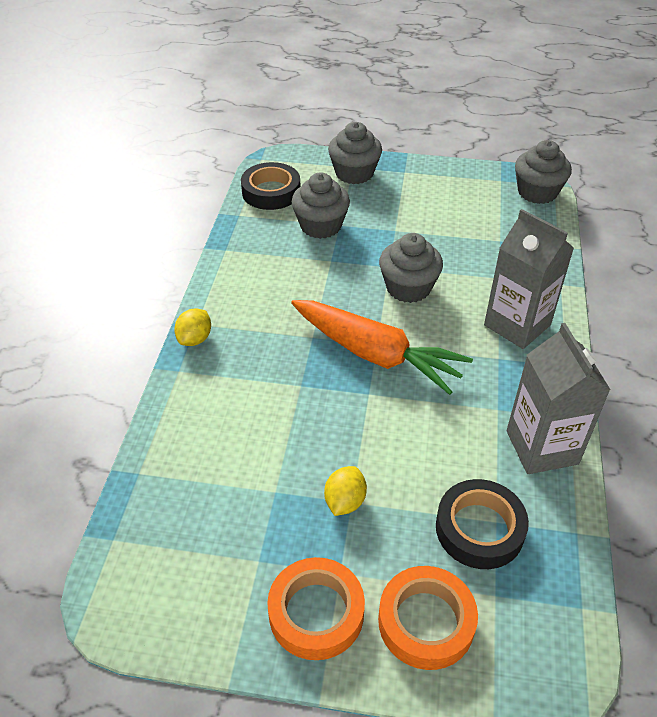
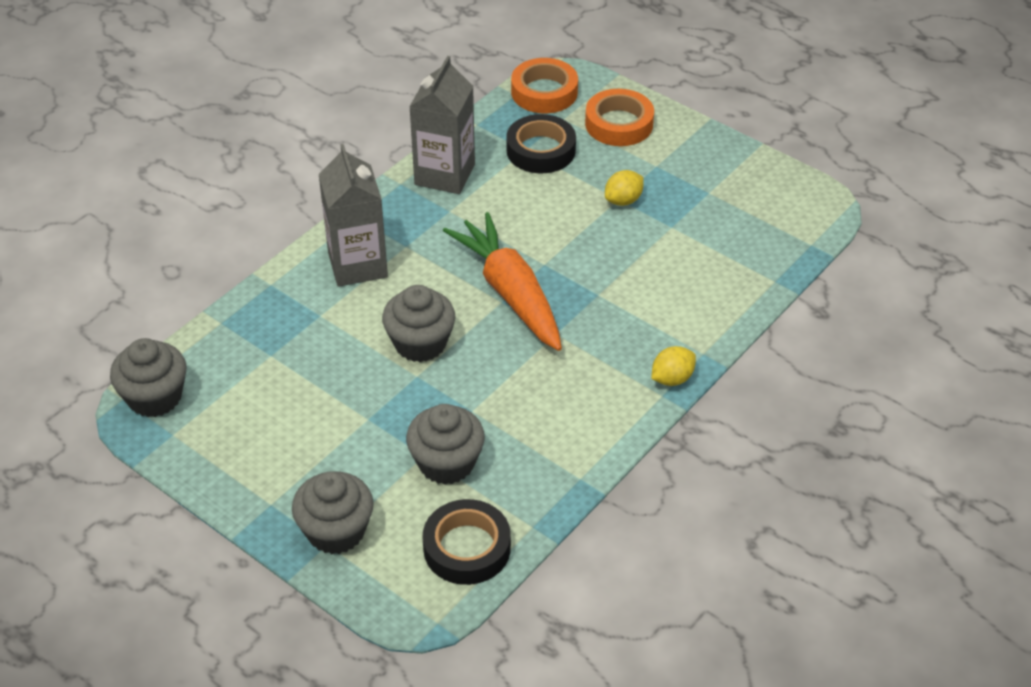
camera: 150 degrees left, 0 degrees up
(316, 612) = (686, 153): orange tape -> orange tape (544, 92)

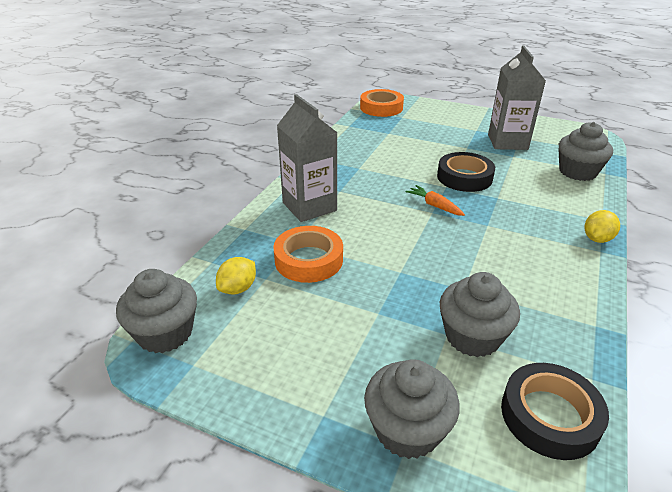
camera: 15 degrees left, 10 degrees down
(420, 343) = (388, 248): grey cupcake -> grey cupcake (577, 172)
(444, 174) = (343, 150): grey carton -> grey carton (507, 142)
(509, 292) = (434, 205): orange carrot -> orange carrot, size x0.43
(541, 150) = (399, 132): black tape -> black tape (464, 177)
(619, 124) = (437, 115): orange tape -> orange tape (308, 260)
(623, 200) = (471, 148): yellow lemon -> yellow lemon (238, 288)

